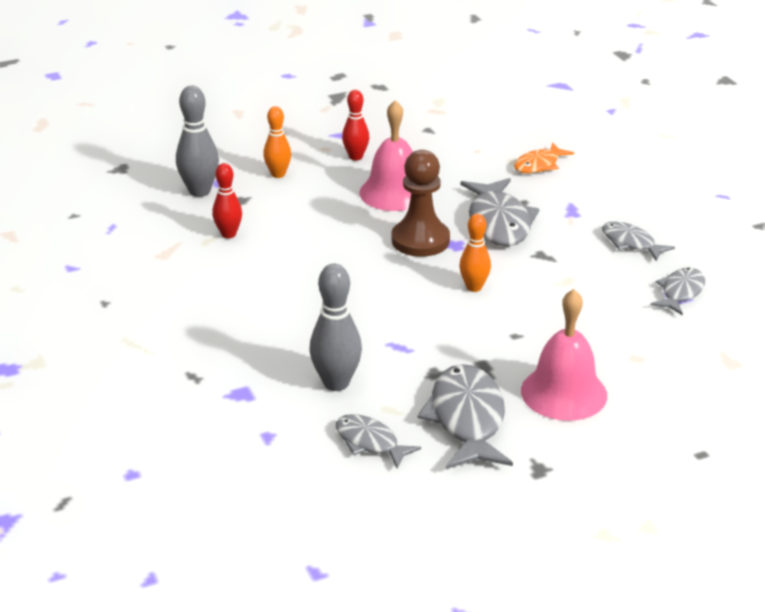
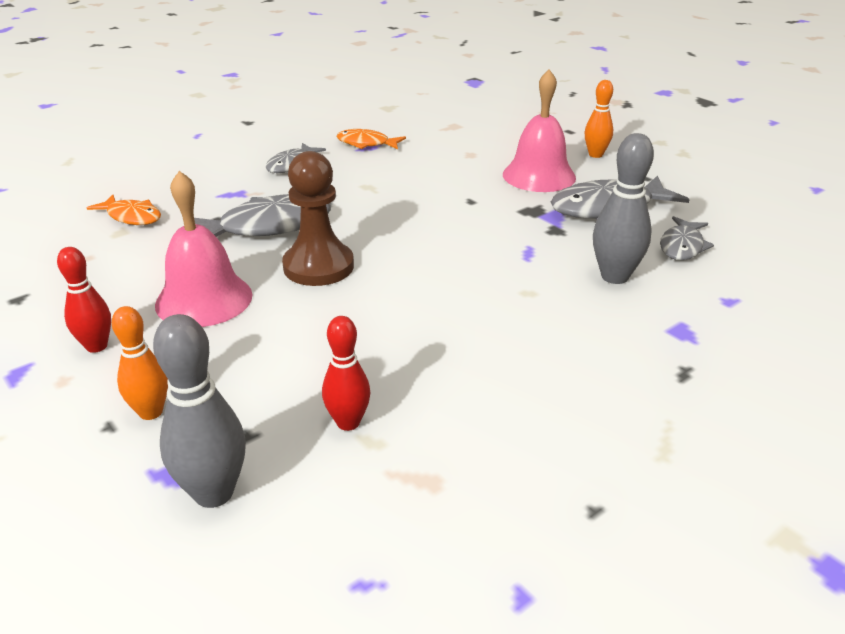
camera: 105 degrees left, 0 degrees up
(474, 287) = (401, 227): orange bowling pin -> orange bowling pin (595, 155)
(680, 292) = (366, 144): grey fish -> orange fish

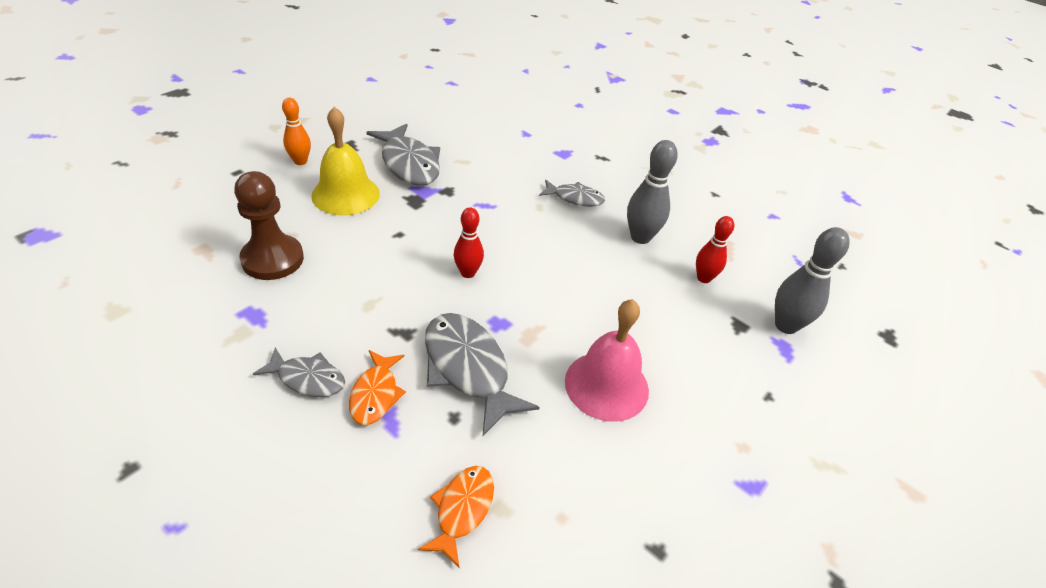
camera: 105 degrees left, 10 degrees up
(96, 346) = (696, 440): red bowling pin -> red bowling pin (468, 273)
(151, 412) = (745, 376): orange bowling pin -> none
(318, 266) = (534, 318): brown pawn -> brown pawn (272, 259)
(366, 144) = (248, 318): orange fish -> orange fish (375, 394)
(539, 176) = (345, 194): pink bell -> yellow bell
(614, 276) = (510, 170): grey bowling pin -> grey bowling pin (640, 237)
(682, 246) = (463, 140): grey fish -> grey fish (575, 198)

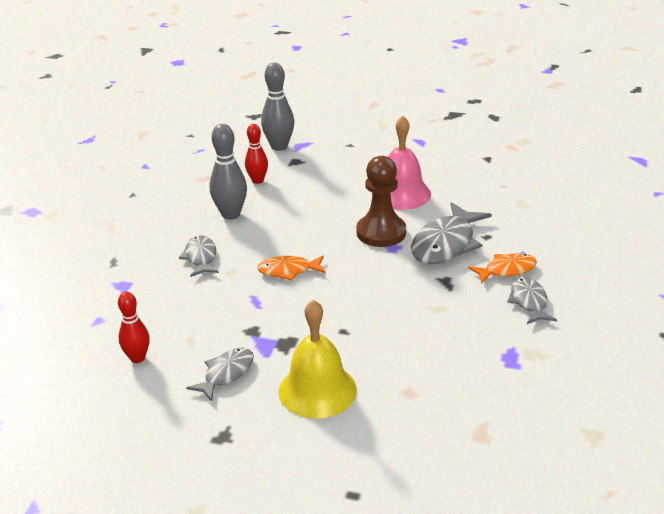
camera: 110 degrees left, 10 degrees down
(272, 259) = (447, 384): brown pawn -> brown pawn (381, 232)
(300, 161) = (289, 455): orange bowling pin -> none
(409, 164) = (226, 374): grey fish -> grey fish, size x0.59
(462, 510) = (537, 213): orange fish -> orange fish (288, 271)
(468, 273) = (355, 277): red bowling pin -> red bowling pin (137, 358)

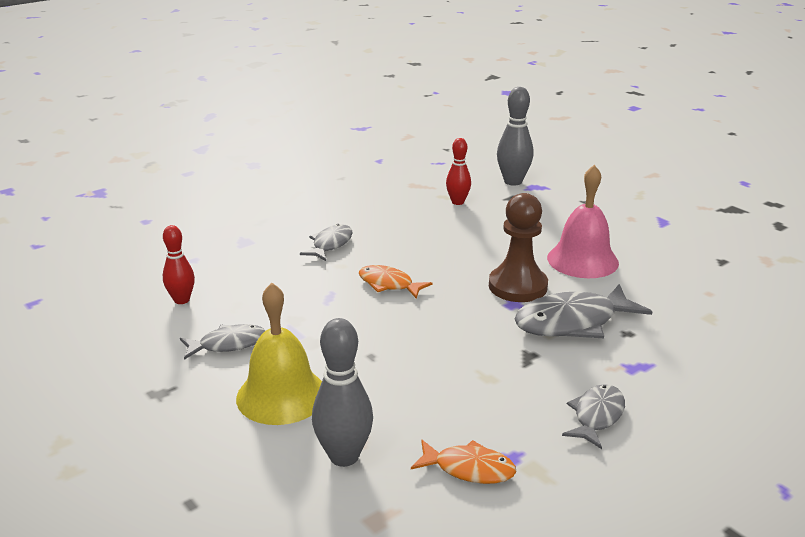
camera: 35 degrees right, 5 degrees down
(231, 214) = (399, 220): grey bowling pin -> grey bowling pin (344, 456)
(506, 270) = (610, 374): orange fish -> orange fish (469, 469)

